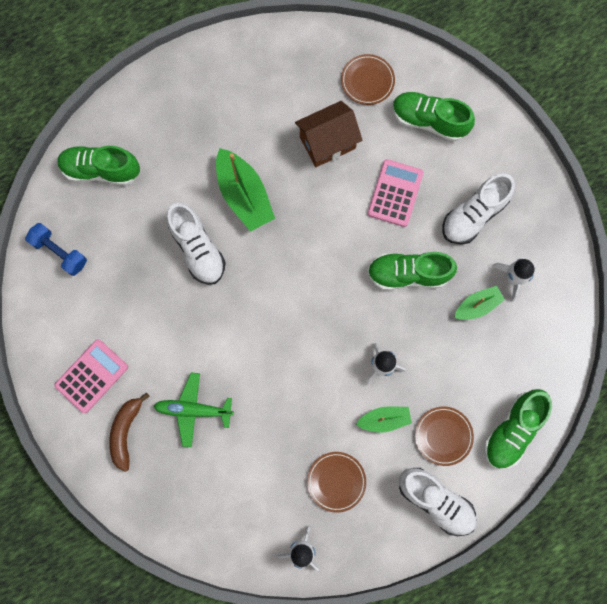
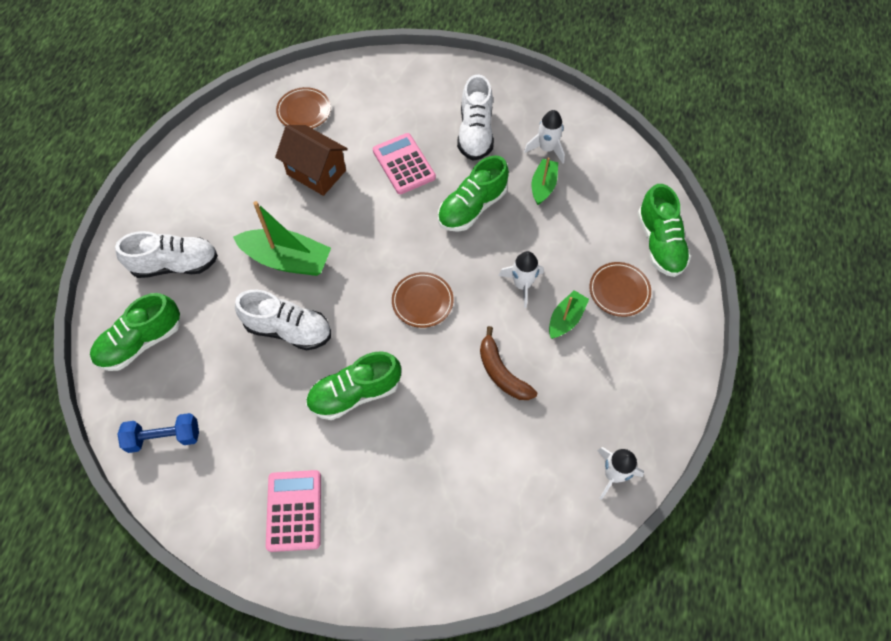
camera: 45 degrees left, 15 degrees down
(126, 431) = (371, 526): brown banana -> brown banana (502, 372)
(193, 410) = (411, 453): green plane -> none
(327, 143) = (316, 172): brown house -> brown house turned 75 degrees counterclockwise
(336, 481) = (581, 397): brown plate -> brown plate (422, 301)
(429, 121) = (377, 101): green shoe -> green shoe (355, 393)
(435, 500) = (665, 340): white shoe -> white shoe (175, 264)

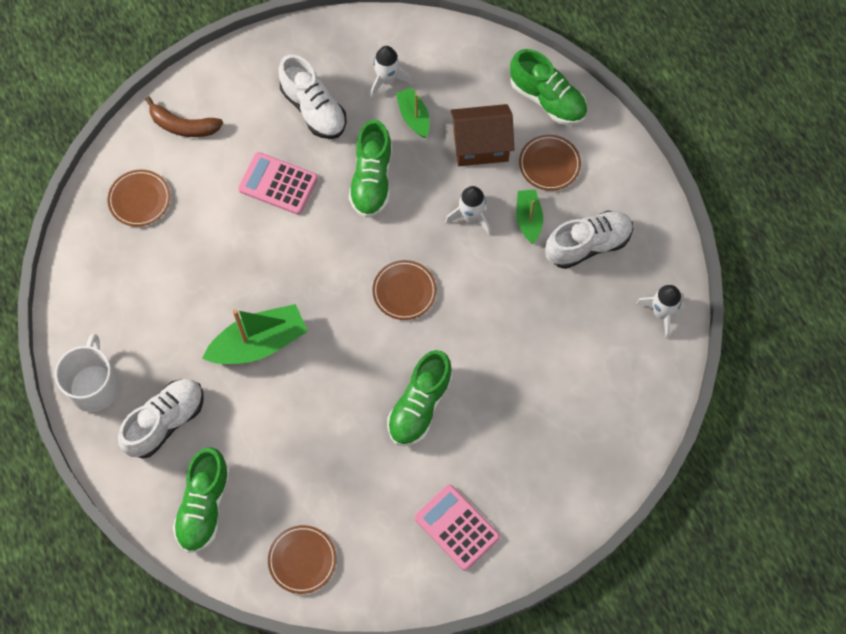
camera: 40 degrees left, 5 degrees up
(157, 206) = (94, 386): none -> white mug
(164, 437) = (302, 560): blue dumbbell -> brown plate
(288, 329) = (318, 399): white shoe -> white shoe (588, 245)
(316, 172) = (208, 248): brown house -> brown house (480, 146)
(502, 372) = (517, 300): brown banana -> brown banana (183, 125)

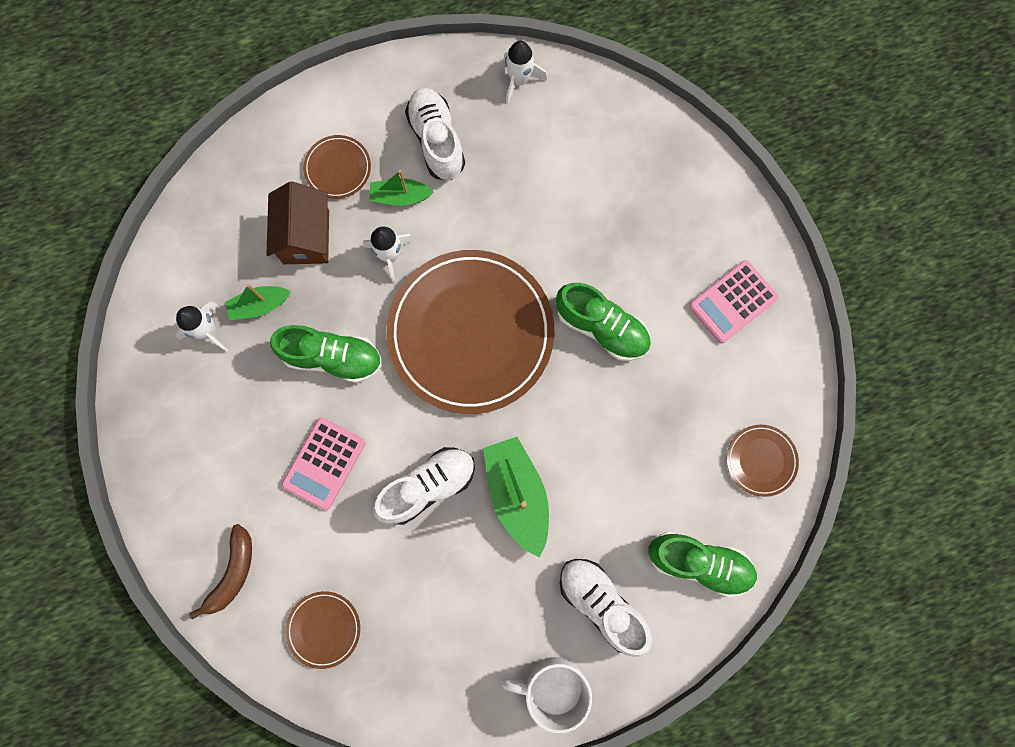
camera: 85 degrees left, 10 degrees up
(313, 109) = (233, 417): white shoe -> white shoe (428, 486)
(404, 291) = (470, 333): brown plate -> brown plate, size x2.38
(547, 99) = (259, 161): green shoe -> none

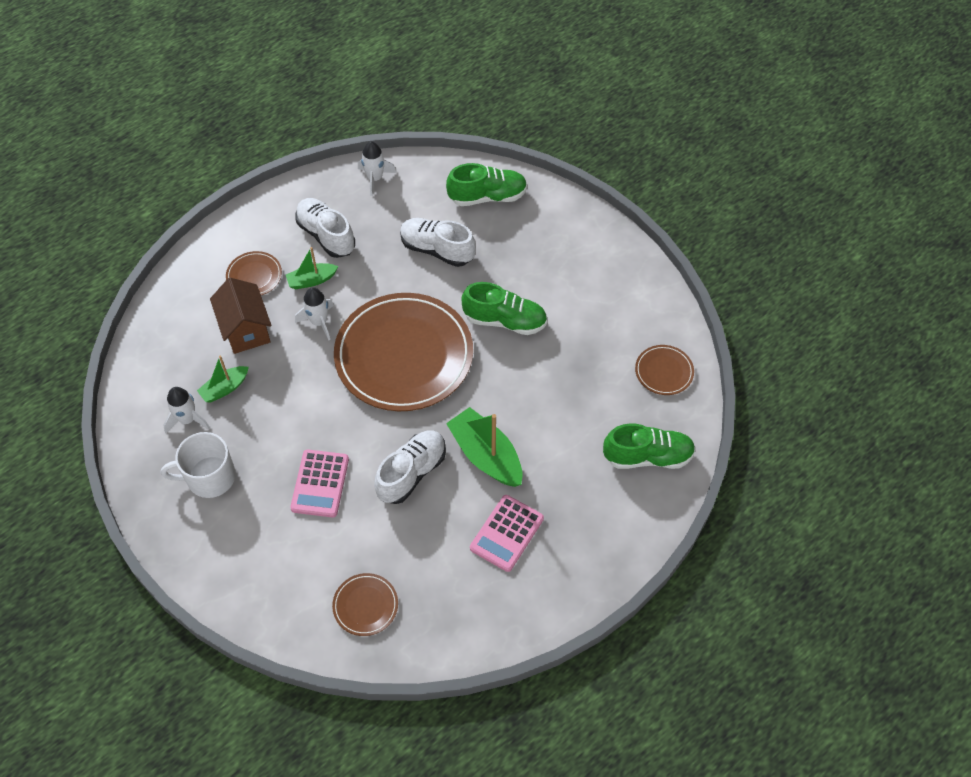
camera: 20 degrees left, 20 degrees down
(232, 573) = (272, 590): brown banana -> none
(333, 357) = (299, 406): green shoe -> green shoe (487, 196)
(553, 686) = (570, 583): white mug -> white mug (209, 477)
(601, 604) = (584, 510): white shoe -> white shoe (437, 250)
(733, 302) = (597, 274): pink calculator -> pink calculator (507, 533)

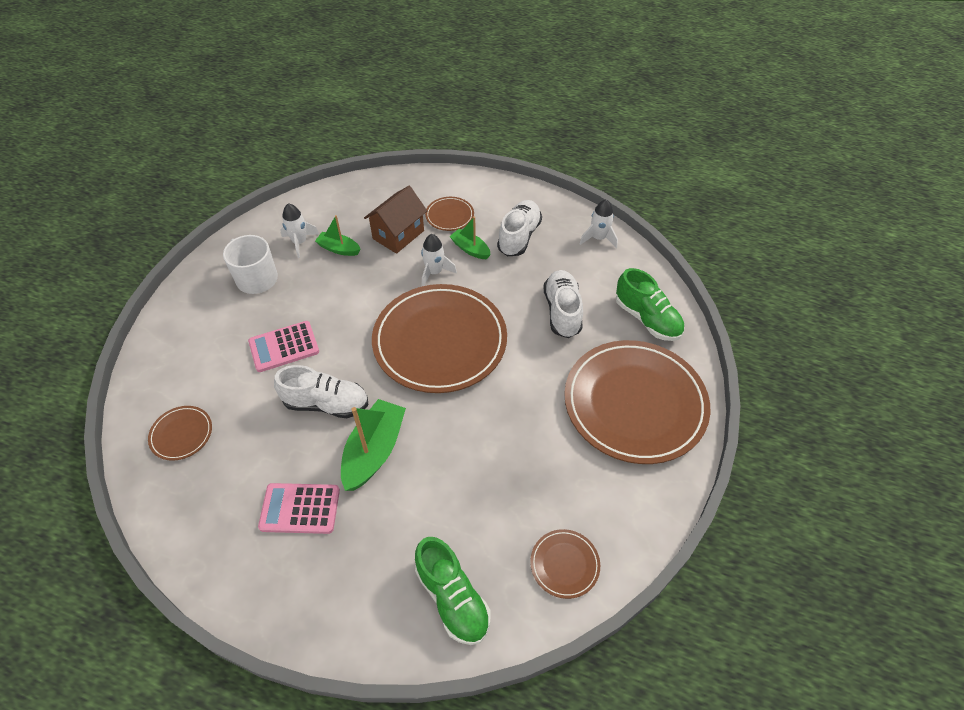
camera: 60 degrees right, 5 degrees down
(505, 320) = (526, 396): green shoe -> none
(561, 252) = (634, 404): none -> brown plate

